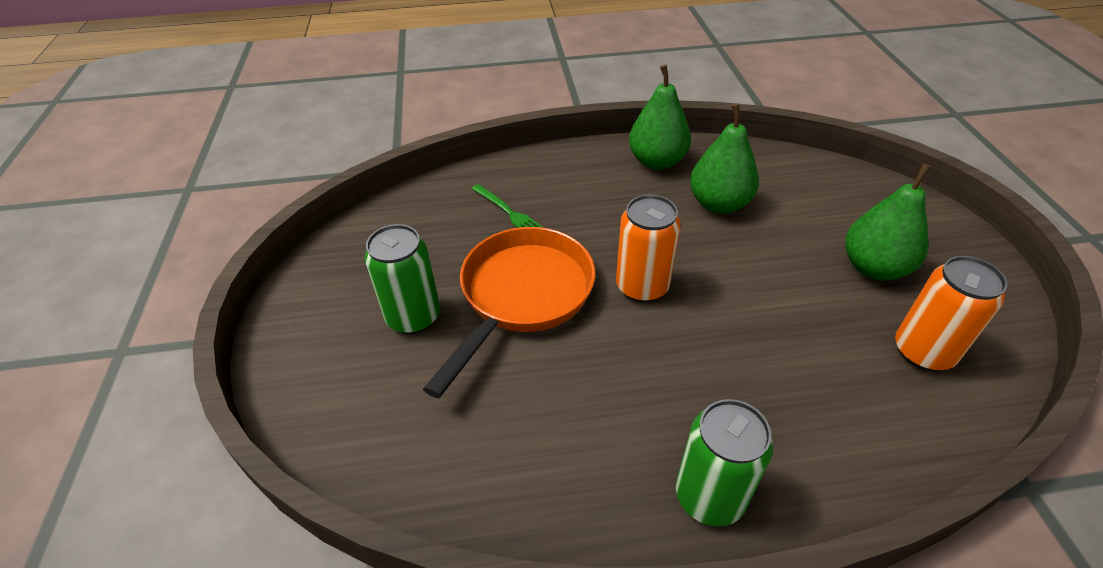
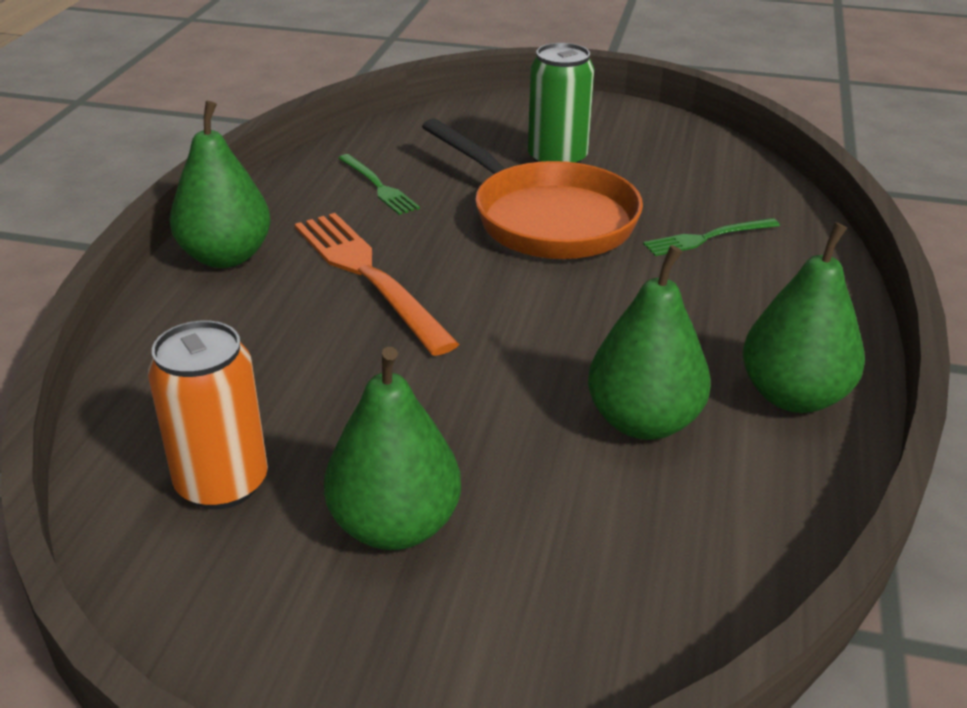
camera: 110 degrees right, 10 degrees down
(519, 431) = (378, 186): none -> green fork
(642, 286) = (508, 297): orange can -> none
(668, 374) = (368, 275): none -> orange fork
(709, 496) = (226, 257): green can -> green pear

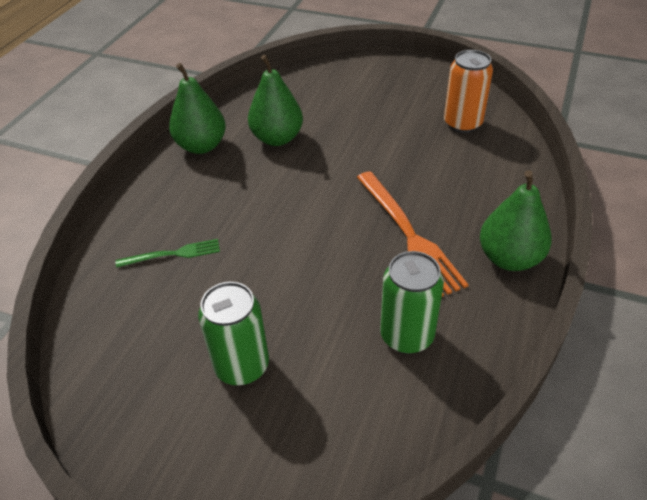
camera: 170 degrees left, 10 degrees up
(378, 186) = (407, 335): green fork -> green can
(395, 526) = (390, 106): green pear -> none
(546, 218) = (277, 283): orange pan -> none

